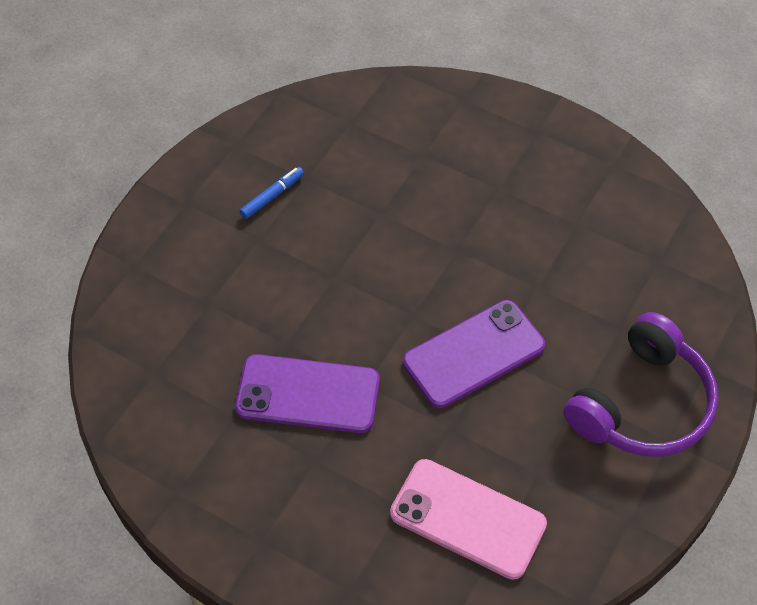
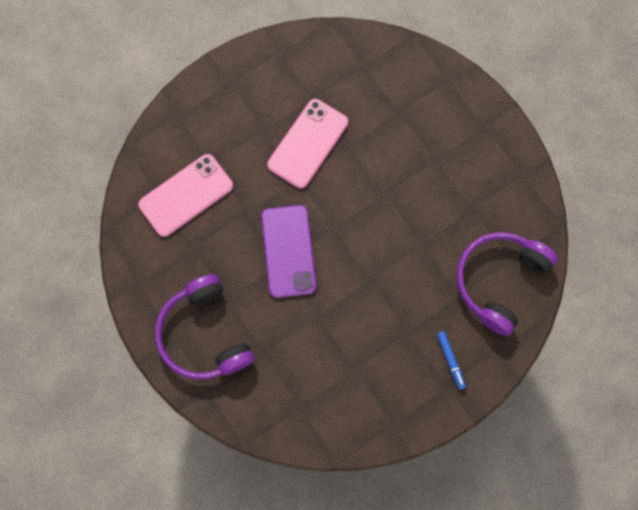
camera: 115 degrees right, 20 degrees up
(272, 196) = (467, 182): blue marker -> blue marker (450, 360)
(308, 394) = (308, 143): purple phone -> pink phone
(383, 126) = (498, 280): none -> purple headphones

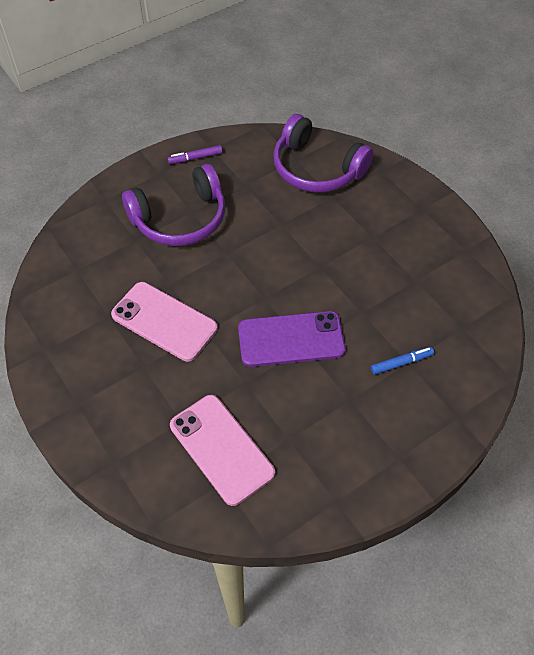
camera: 90 degrees left, 20 degrees down
(204, 334) = (393, 423): purple headphones -> purple headphones (180, 219)
(450, 360) = (397, 205): blue marker -> blue marker (401, 363)
(507, 159) = (195, 158): none -> purple marker

